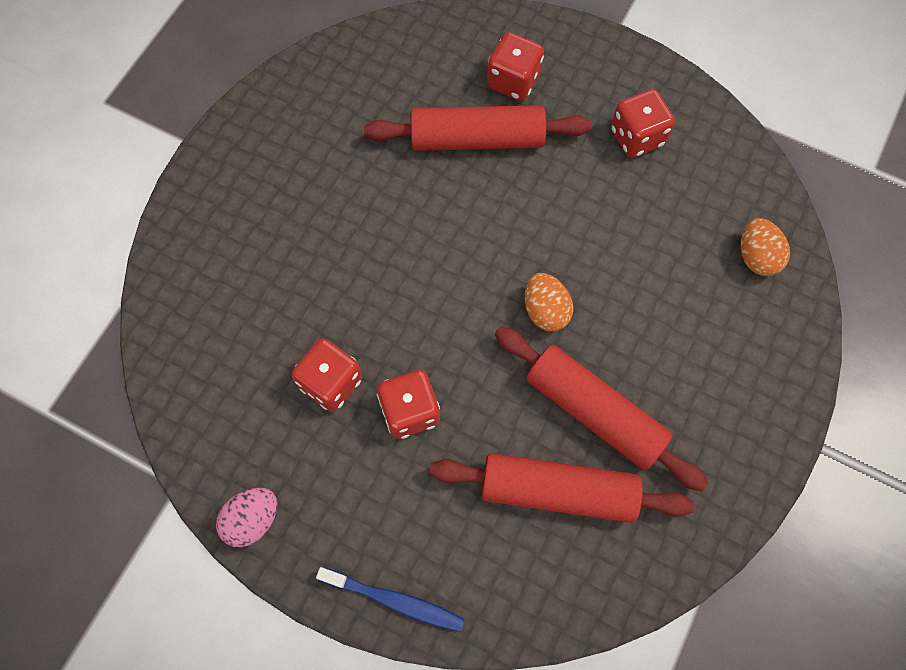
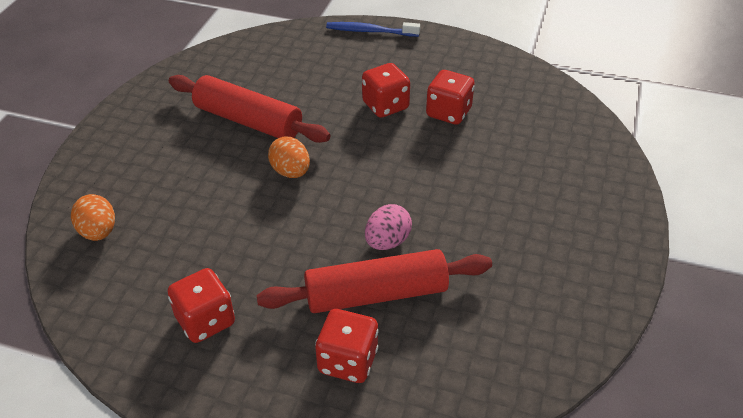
camera: 170 degrees right, 25 degrees down
(252, 519) = (471, 50): pink egg -> pink egg (387, 242)
(557, 491) = (273, 82): red rolling pin -> none

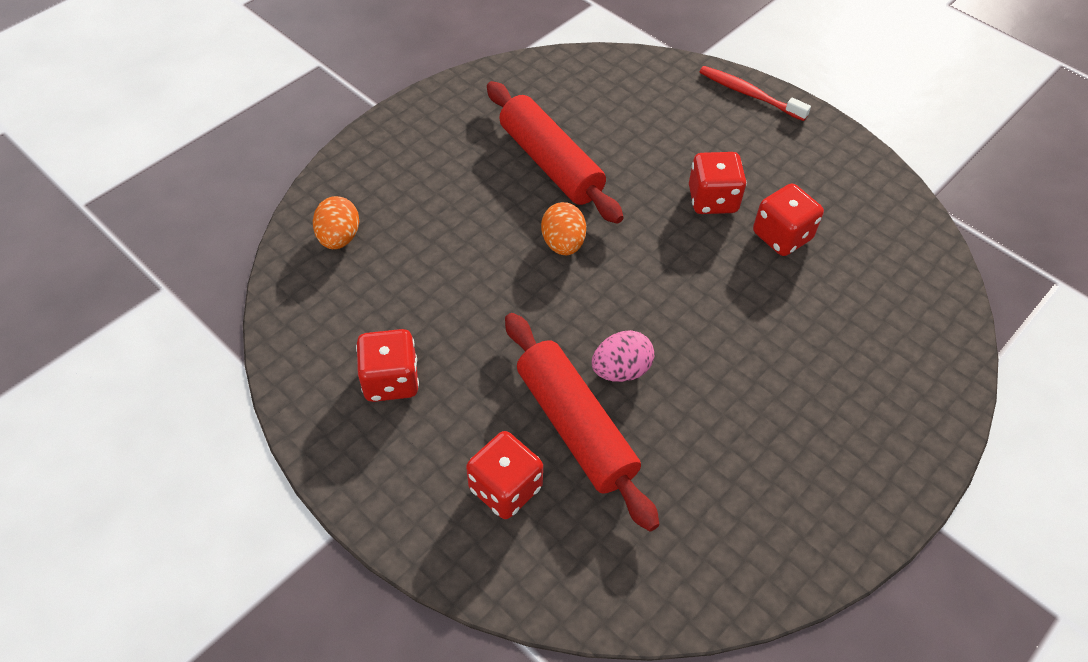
camera: 25 degrees right, 10 degrees up
(370, 31) = (749, 94): blue toothbrush -> red toothbrush
(376, 294) = (575, 426): red rolling pin -> red rolling pin turned 45 degrees clockwise

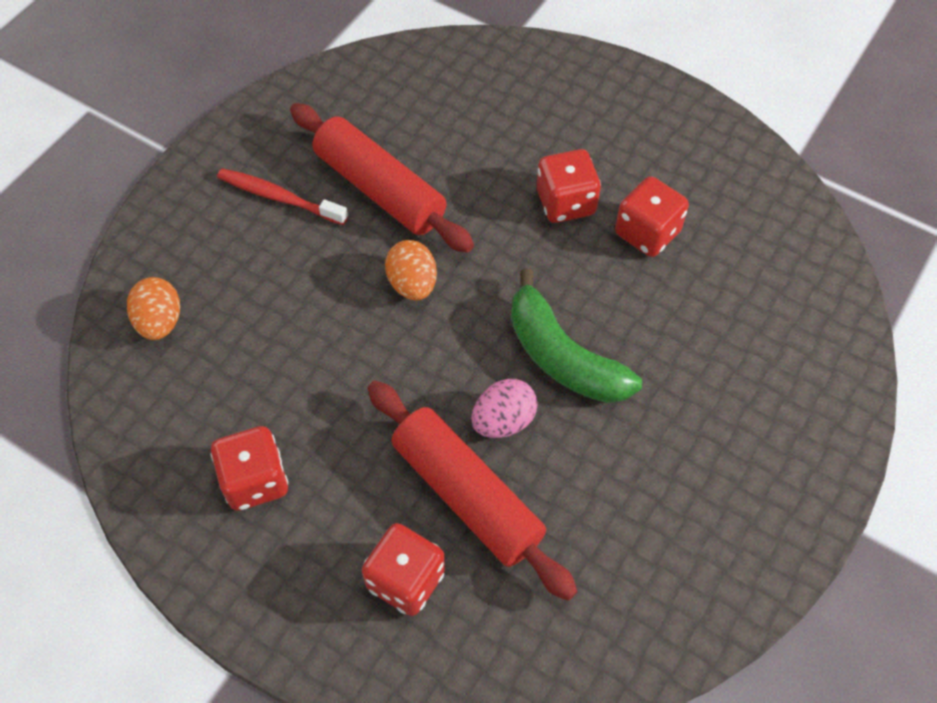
camera: 10 degrees left, 5 degrees up
(685, 326) = (562, 356): none -> green banana
(749, 94) = (583, 68): red toothbrush -> red toothbrush (279, 198)

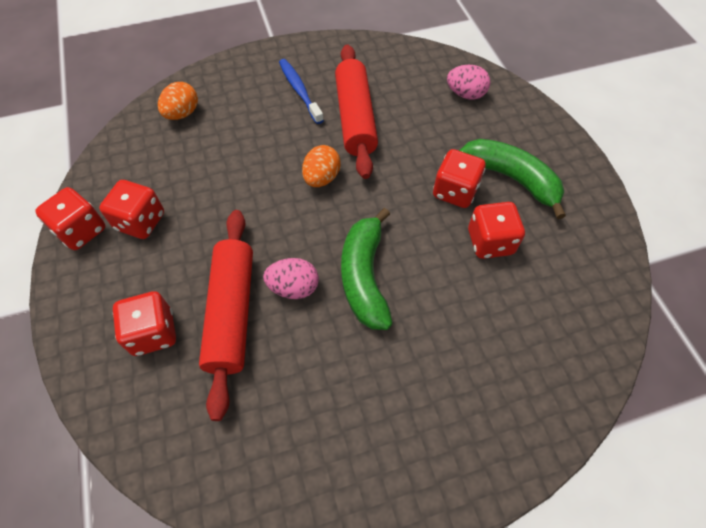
camera: 40 degrees right, 0 degrees up
(193, 544) = (81, 231): none -> red dice
(279, 198) = (299, 91): red toothbrush -> blue toothbrush
(474, 83) = (465, 94): none -> pink egg
(608, 150) = (512, 179): none -> green banana

